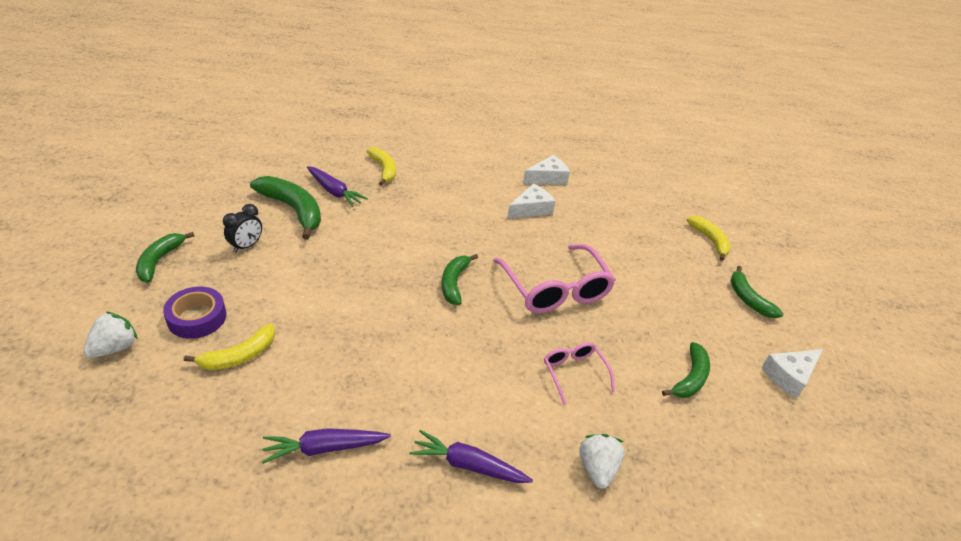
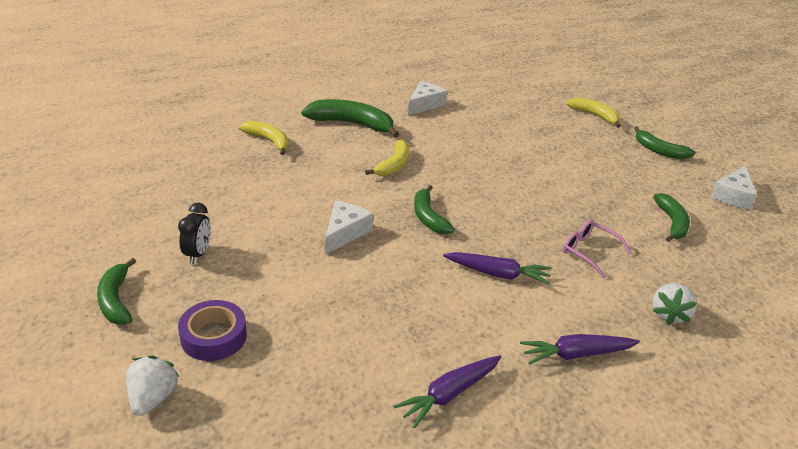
camera: 25 degrees left, 5 degrees down
(239, 356) = (292, 353): yellow banana -> yellow banana (394, 165)
(293, 210) = (214, 205): green banana -> green banana (352, 124)
(334, 191) = (239, 175): purple carrot -> purple carrot (497, 274)
(531, 209) = (435, 134): white cheese -> white cheese (345, 232)
(555, 289) = (515, 193): pink glasses -> none
(597, 468) = (669, 314): white strawberry -> white strawberry turned 135 degrees counterclockwise

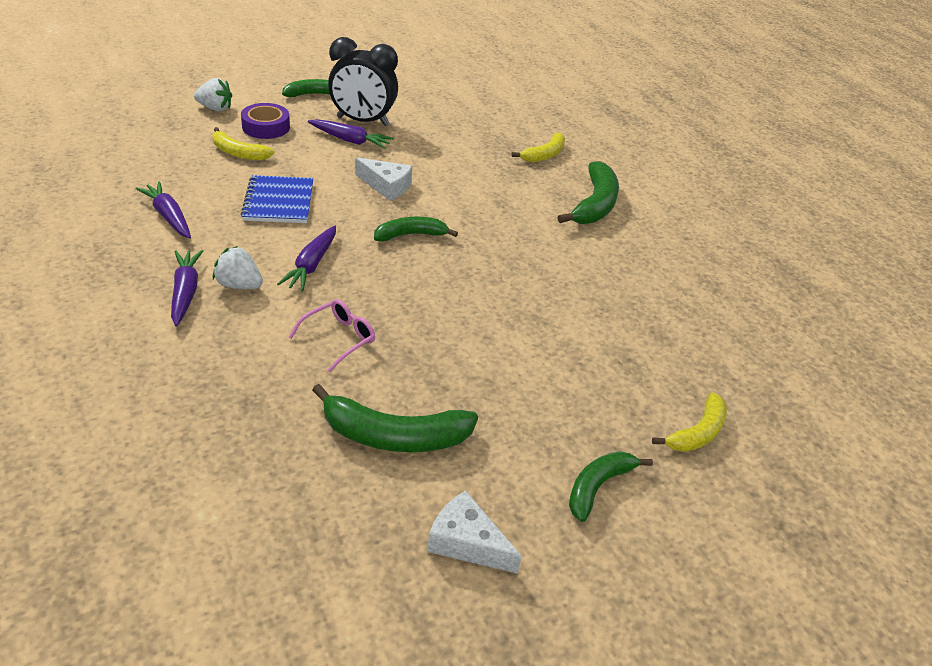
camera: 90 degrees right, 5 degrees up
(198, 254) = (362, 121): black clock -> black clock, size x1.94
(247, 261) = (350, 140): none -> purple carrot
(393, 306) = (279, 202): none -> blue notebook
(394, 165) = (510, 224): yellow banana -> yellow banana (238, 153)
(424, 104) = (665, 262): white cheese -> none
(669, 314) = (219, 374): white strawberry -> white strawberry (239, 285)
(672, 223) = (393, 436): green banana -> green banana, size x1.55

